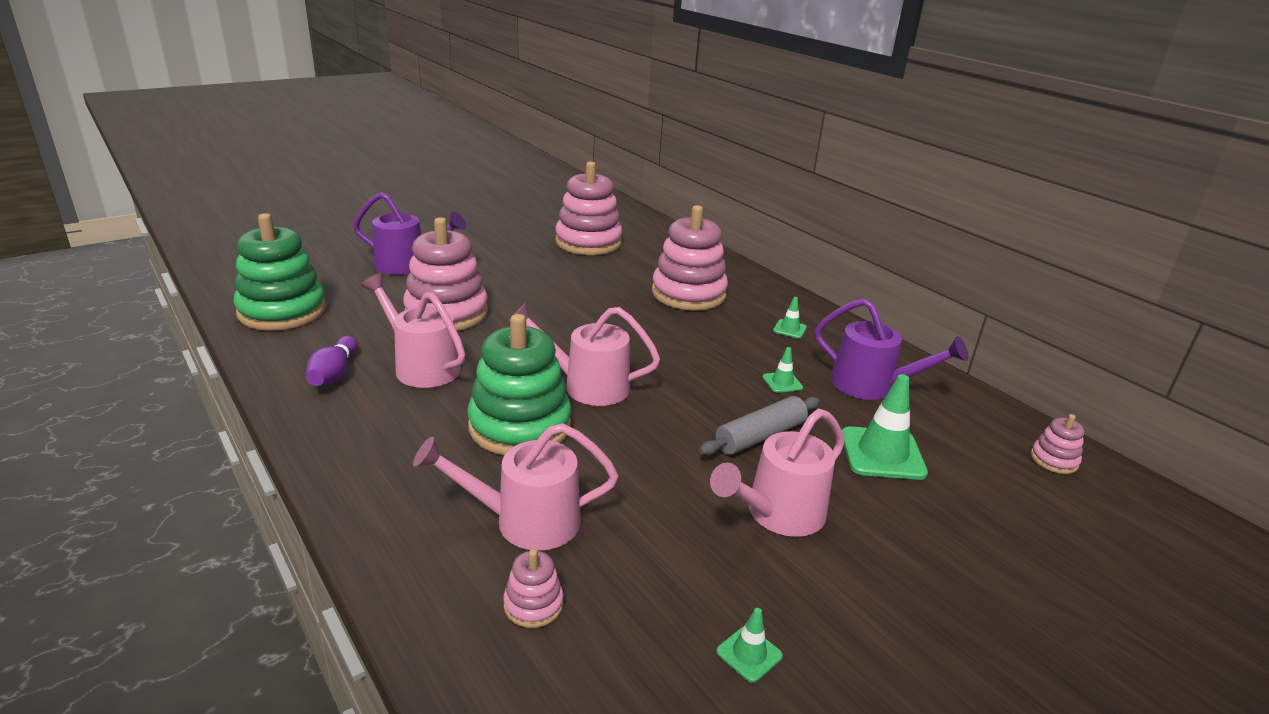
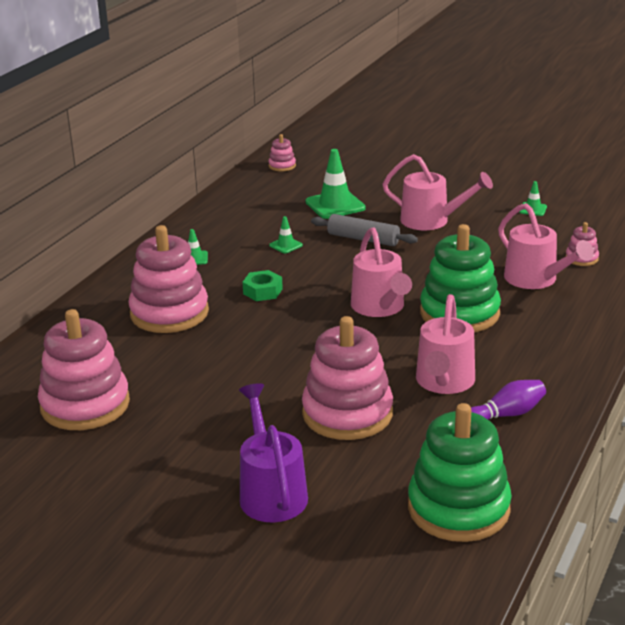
camera: 115 degrees left, 0 degrees up
(686, 340) = (263, 291): none -> green nut
(872, 386) = (253, 218): purple watering can -> none

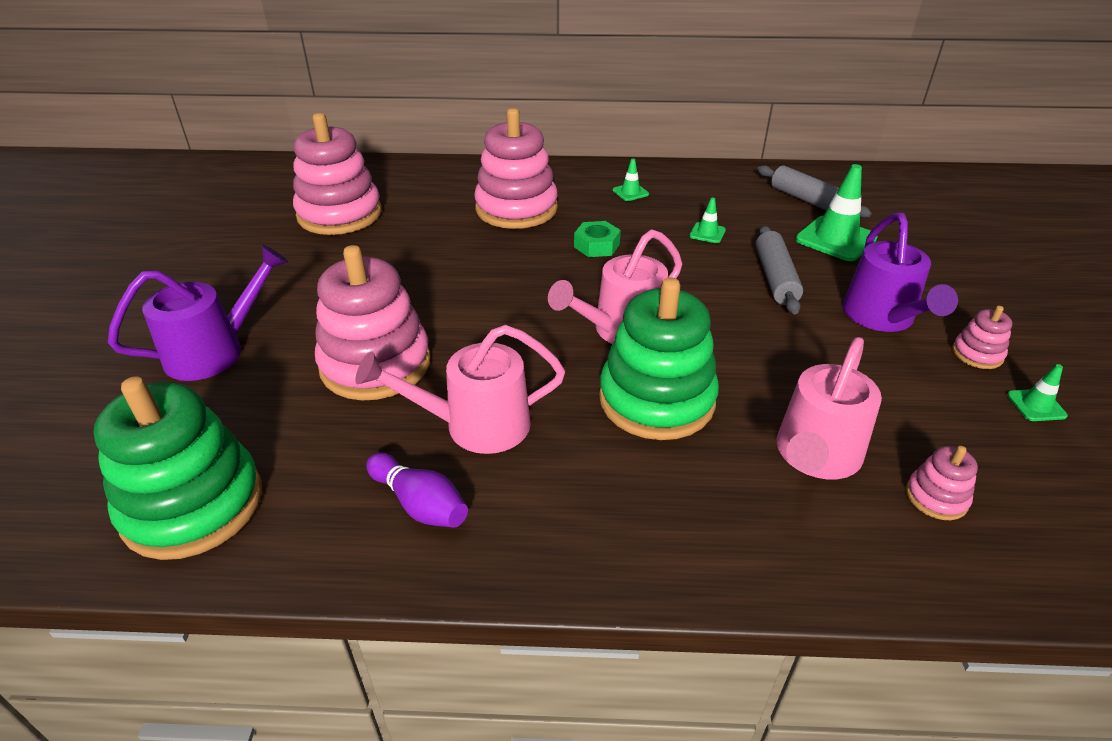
camera: 65 degrees right, 10 degrees up
(278, 198) = (808, 201): none -> grey rolling pin
(282, 166) = (885, 184): pink stacking toy -> pink stacking toy (977, 354)
(432, 221) = (882, 318): pink watering can -> purple watering can

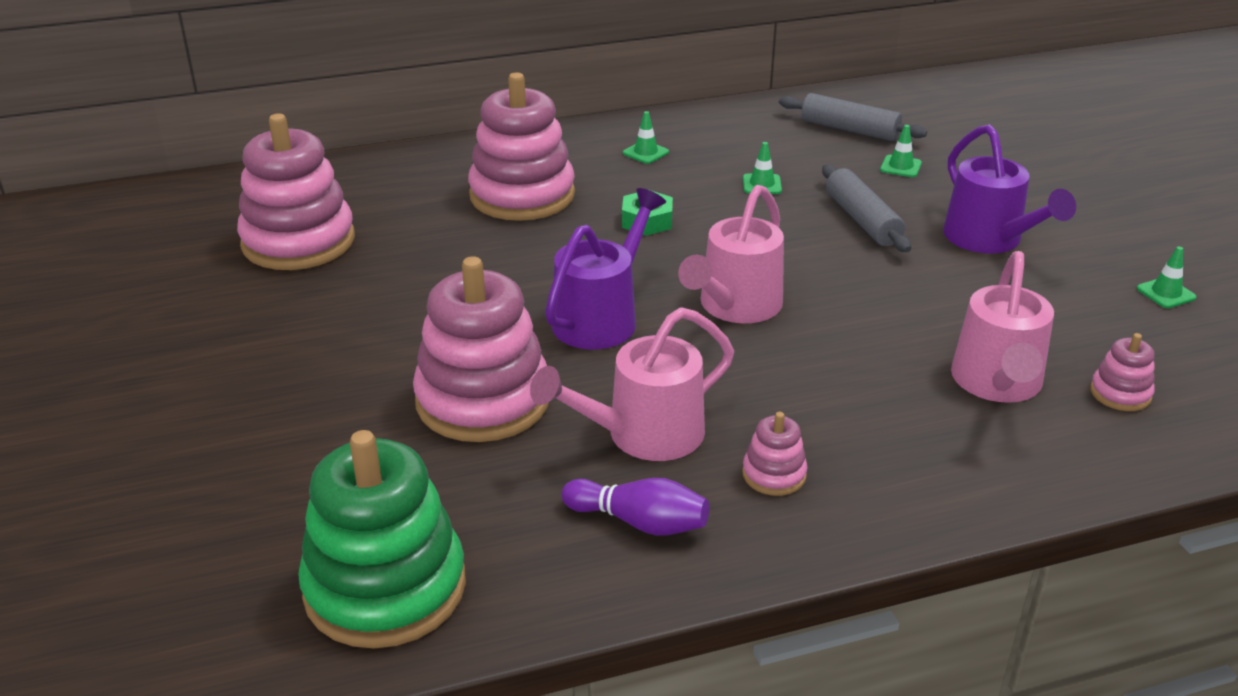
camera: 20 degrees left, 5 degrees down
(216, 350) = (270, 429): purple watering can -> purple watering can (602, 317)
(656, 399) = (815, 367): green stacking toy -> none
(836, 239) = (900, 166): green traffic cone -> green traffic cone, size x0.50
(977, 354) = (1093, 257): pink stacking toy -> pink stacking toy (774, 474)

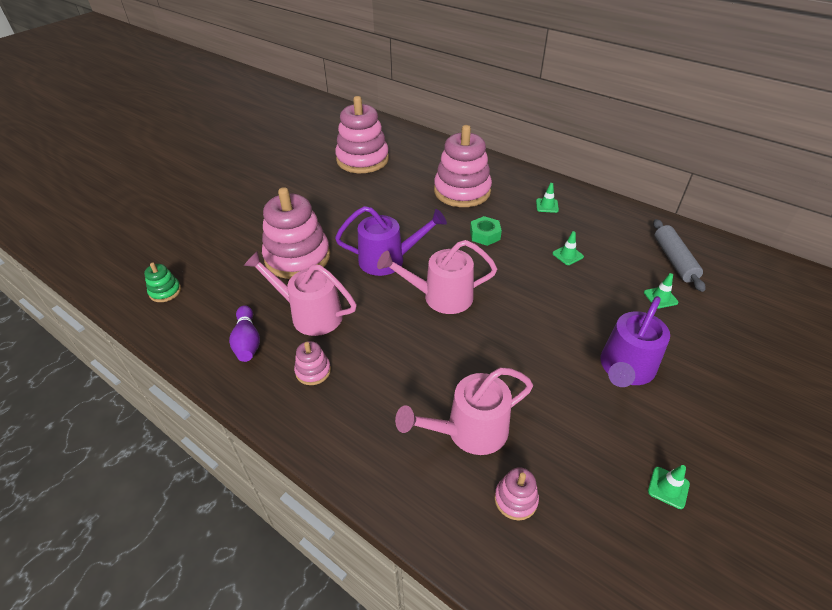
camera: 55 degrees right, 10 degrees up
(385, 588) = (165, 291): green stacking toy -> green stacking toy, size x0.44
(862, 220) = (579, 306): grey rolling pin -> none

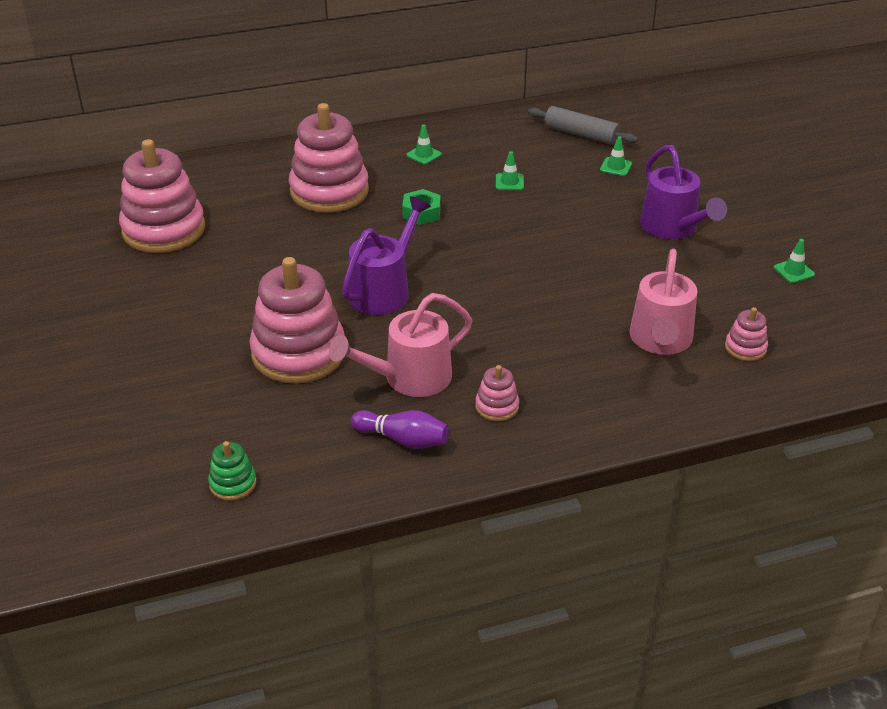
camera: 55 degrees left, 5 degrees down
(440, 297) = (480, 282): pink watering can -> none

